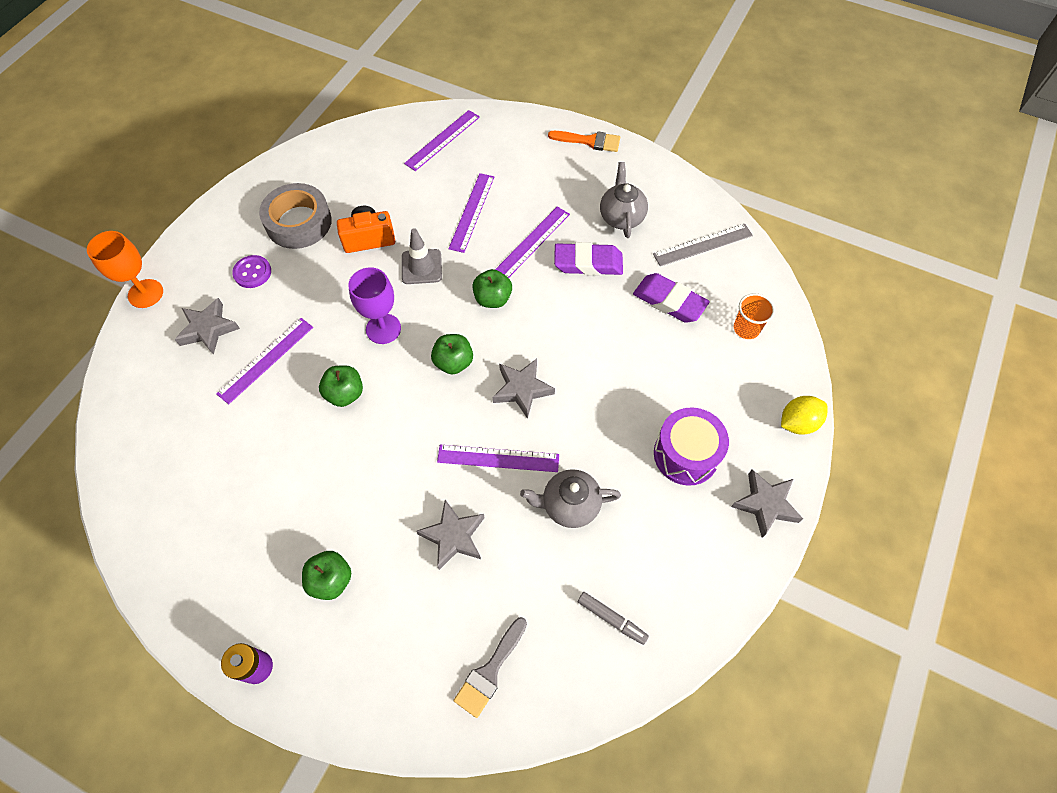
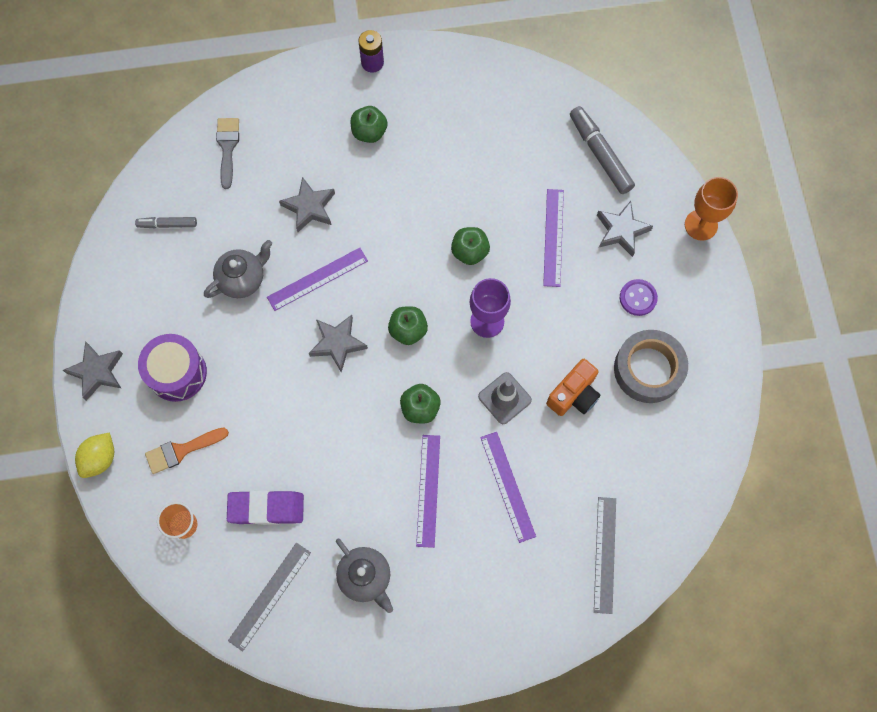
camera: 145 degrees right, 10 degrees up
(152, 405) = (600, 154): none -> grey marker
(442, 140) = (605, 554): purple ruler -> grey ruler
(588, 263) = (363, 501): purple eraser -> none
(589, 141) = (459, 658): orange brush -> orange brush (181, 450)

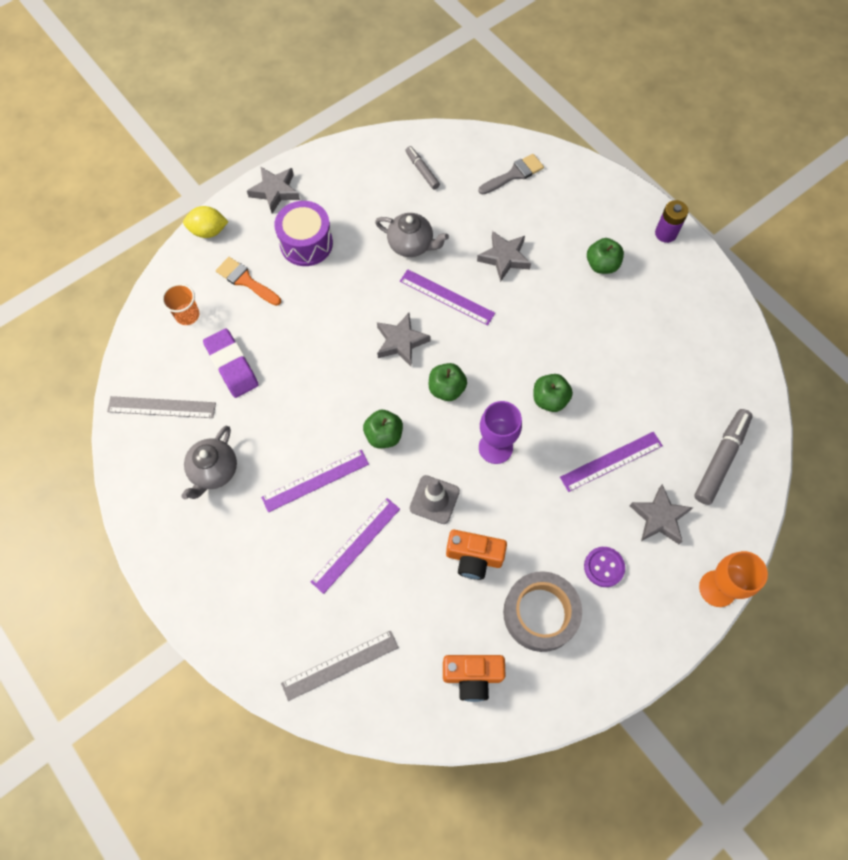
camera: 60 degrees right, 5 degrees down
(670, 452) = (472, 676): none -> orange camera

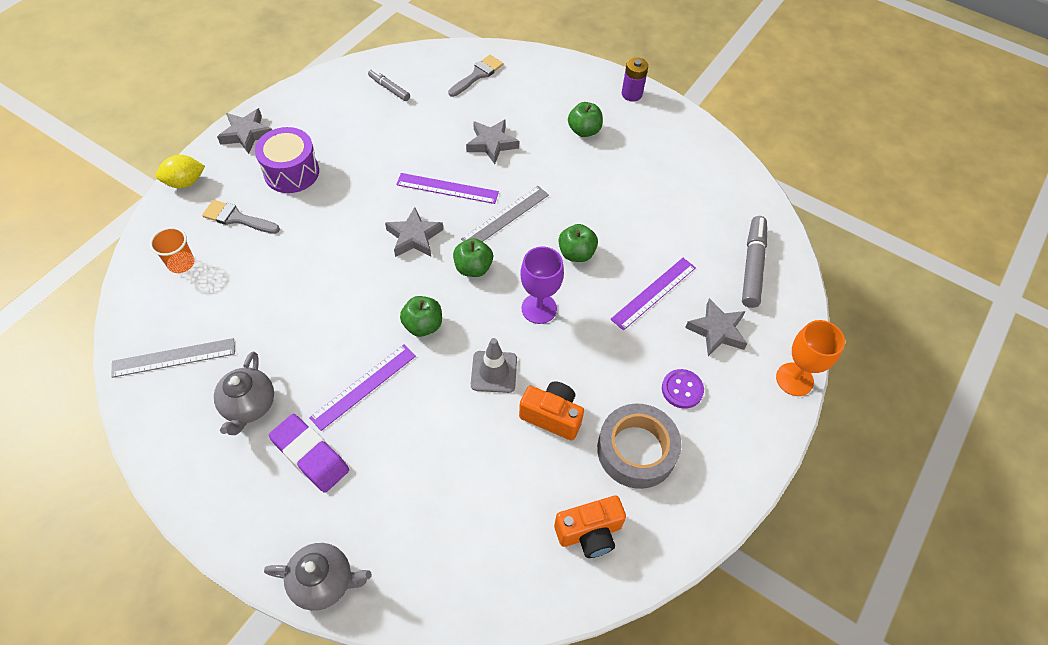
camera: 20 degrees left, 10 degrees down
(232, 365) = (242, 299): purple eraser -> purple eraser (310, 455)
(246, 280) = (237, 218): orange brush -> grey brush
(340, 665) = (445, 564): grey ruler -> grey ruler (505, 217)
(356, 545) = (425, 437): purple ruler -> none
(411, 245) = (398, 152): grey teapot -> grey teapot (324, 582)
(474, 558) = (552, 416): orange camera -> orange camera turned 150 degrees counterclockwise

